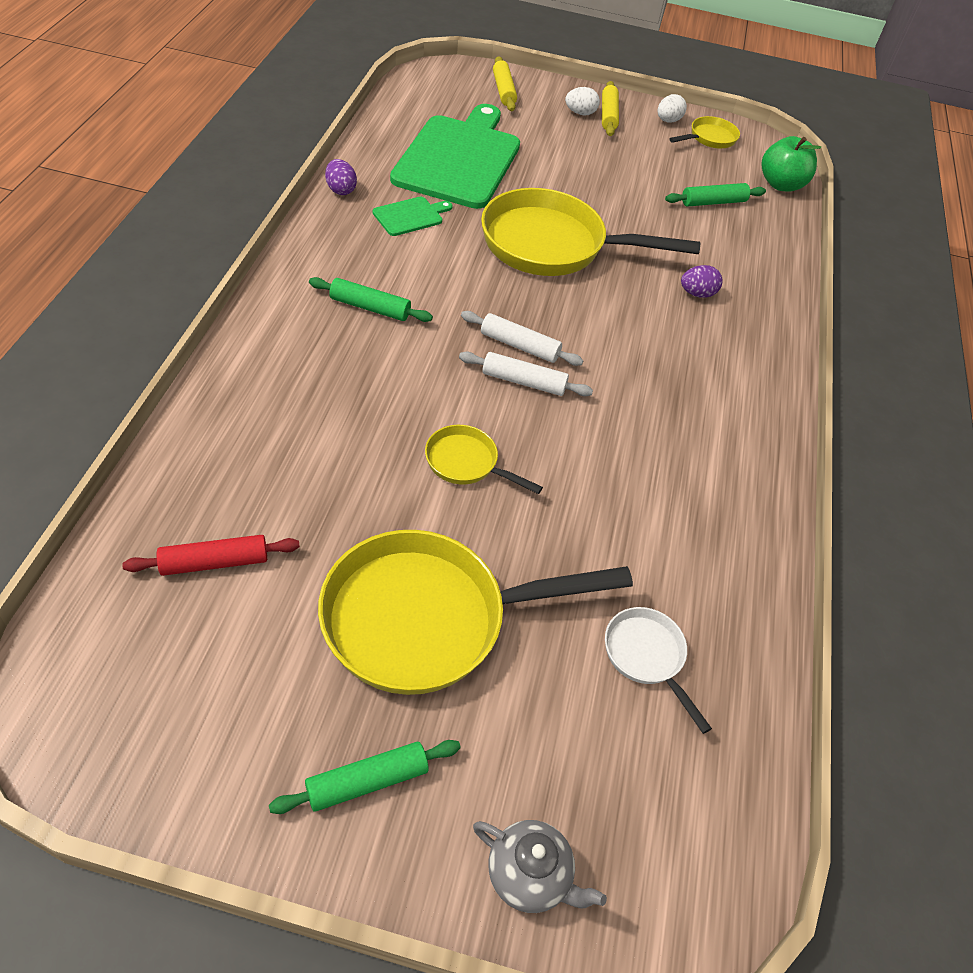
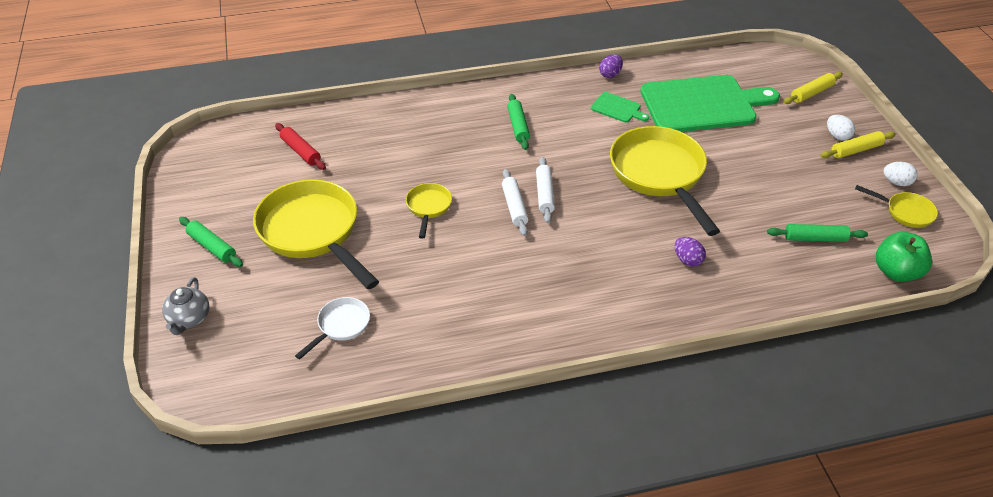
camera: 70 degrees right, 5 degrees down
(713, 202) = (815, 238): green rolling pin -> green rolling pin turned 45 degrees counterclockwise

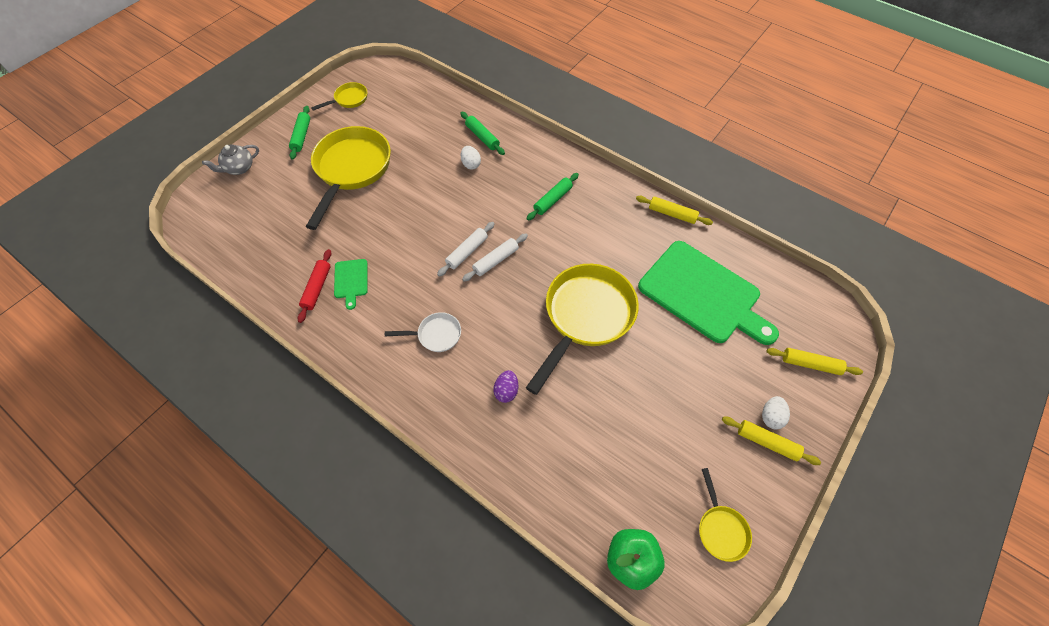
camera: 50 degrees right, 15 degrees up
(301, 151) = (417, 114): red rolling pin -> red rolling pin (317, 288)
(341, 326) = (285, 237): white pan -> white pan (436, 335)
(428, 207) = (424, 208): yellow pan -> yellow pan (349, 99)
(610, 74) = (672, 214): purple egg -> yellow rolling pin
(617, 108) = (636, 243): green cutting board -> green cutting board (351, 280)
(815, 238) = (614, 470): green rolling pin -> green rolling pin (482, 137)
(896, 182) = (756, 500): white egg -> white egg (471, 164)

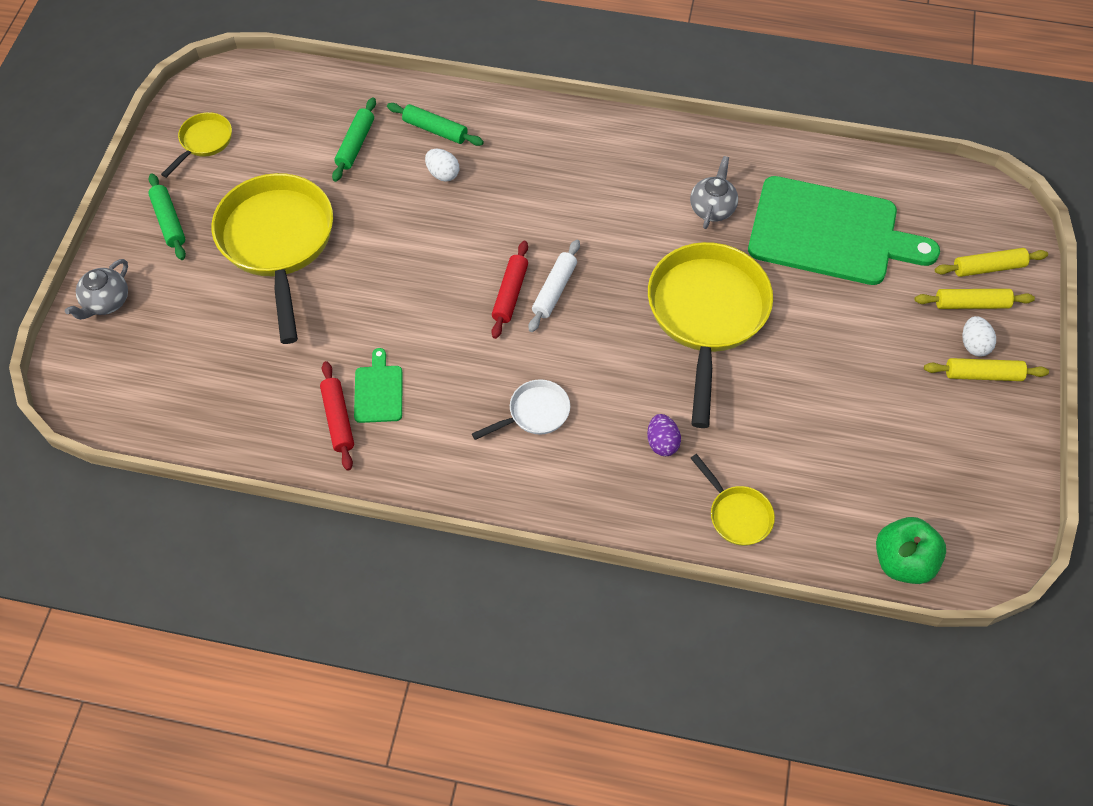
camera: 25 degrees left, 0 degrees up
(351, 280) = (378, 391): green cutting board -> green cutting board turned 150 degrees counterclockwise
(467, 252) = (510, 294): white rolling pin -> red rolling pin
(552, 200) = (581, 183): green rolling pin -> green rolling pin (355, 144)
(629, 247) = (712, 208): none -> grey teapot
(672, 214) = (742, 145): yellow rolling pin -> yellow rolling pin (971, 304)
(720, 529) = (978, 487): yellow pan -> yellow pan (737, 514)

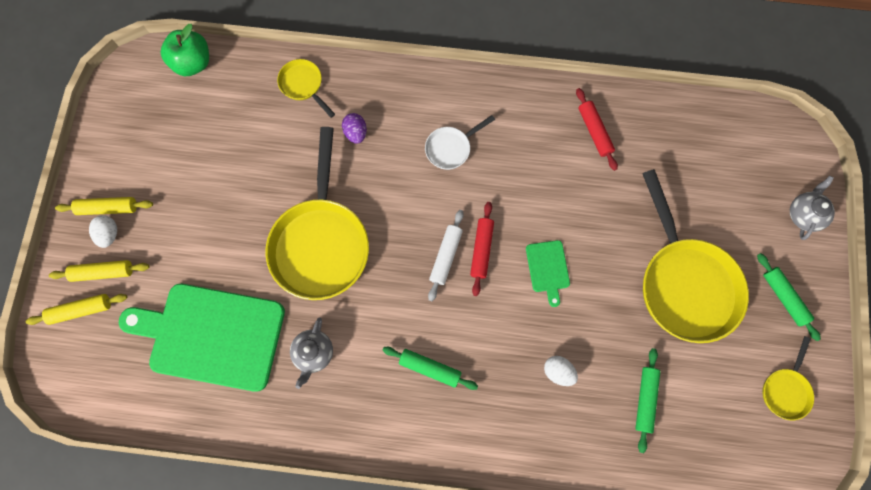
camera: 175 degrees right, 15 degrees up
(378, 391) = (570, 156): green cutting board -> green cutting board (548, 268)
(435, 130) = (574, 424): green rolling pin -> green rolling pin (430, 368)

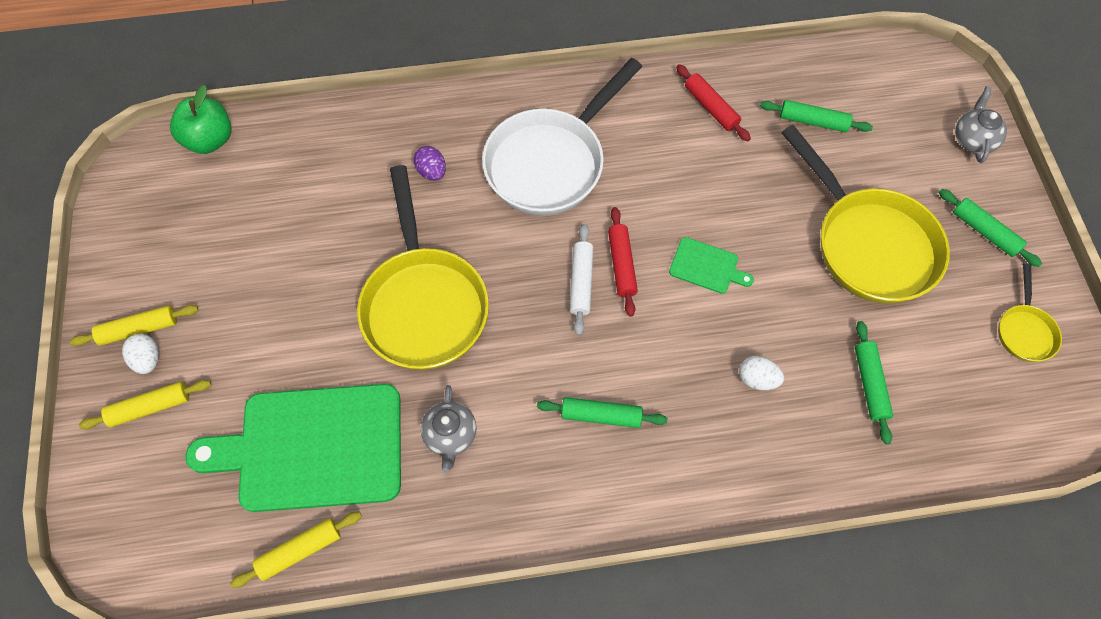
camera: 15 degrees left, 10 degrees down
(81, 310) = (131, 461): yellow rolling pin -> yellow rolling pin (300, 550)
(303, 85) = (353, 134): yellow pan -> none
(451, 148) = (550, 162): white pan -> white pan, size x2.15
(548, 268) = (707, 266): green cutting board -> green cutting board turned 45 degrees counterclockwise
(675, 165) = (813, 121): none -> green rolling pin

